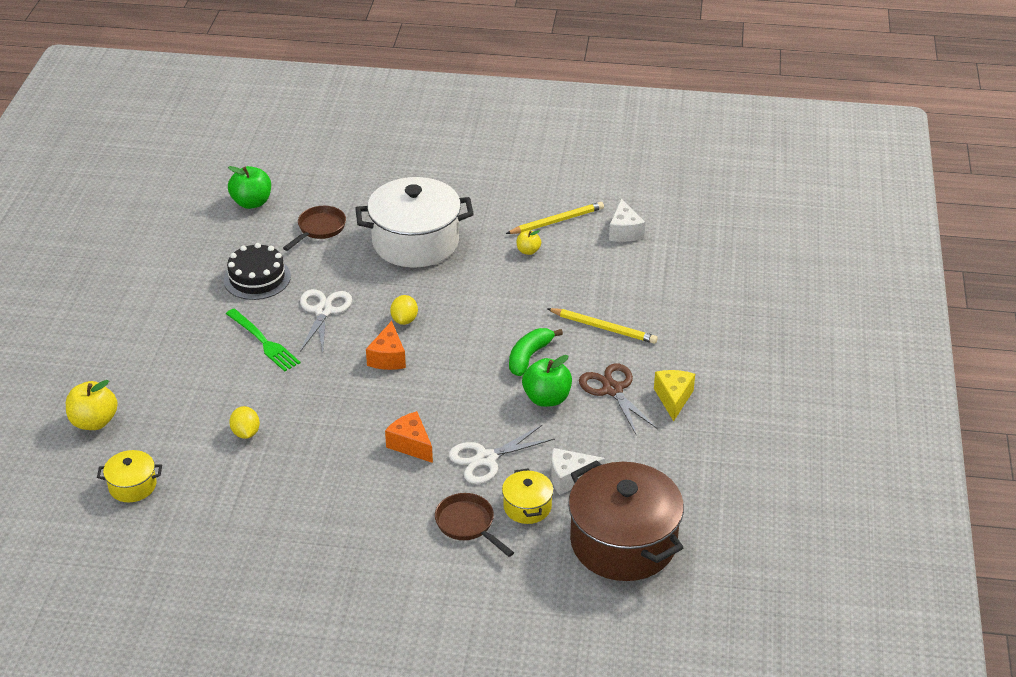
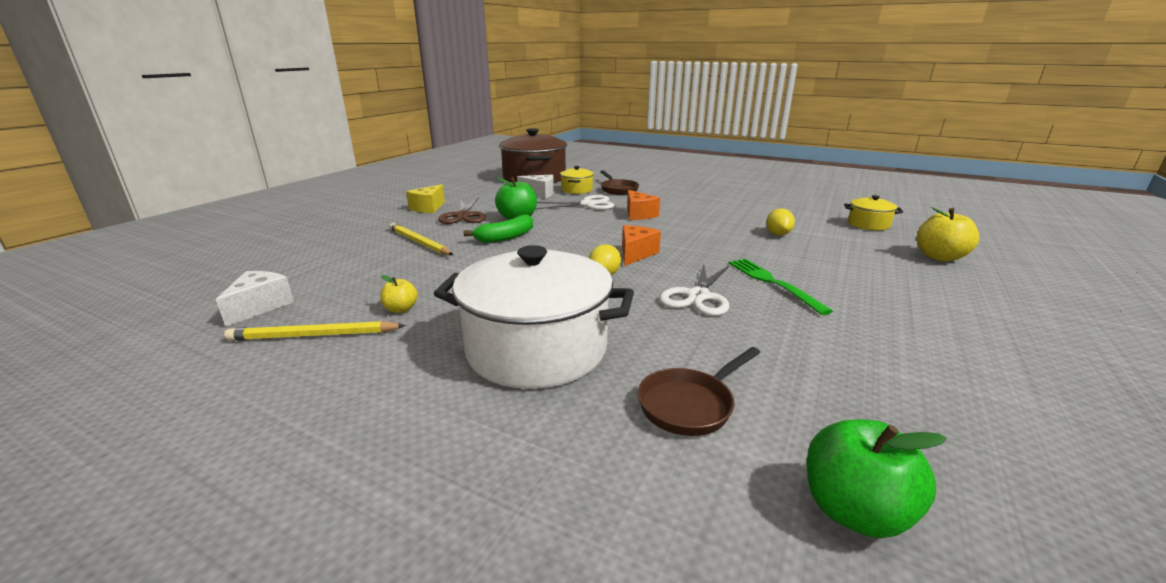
camera: 160 degrees left, 15 degrees down
(257, 278) = (797, 347): black cake -> none

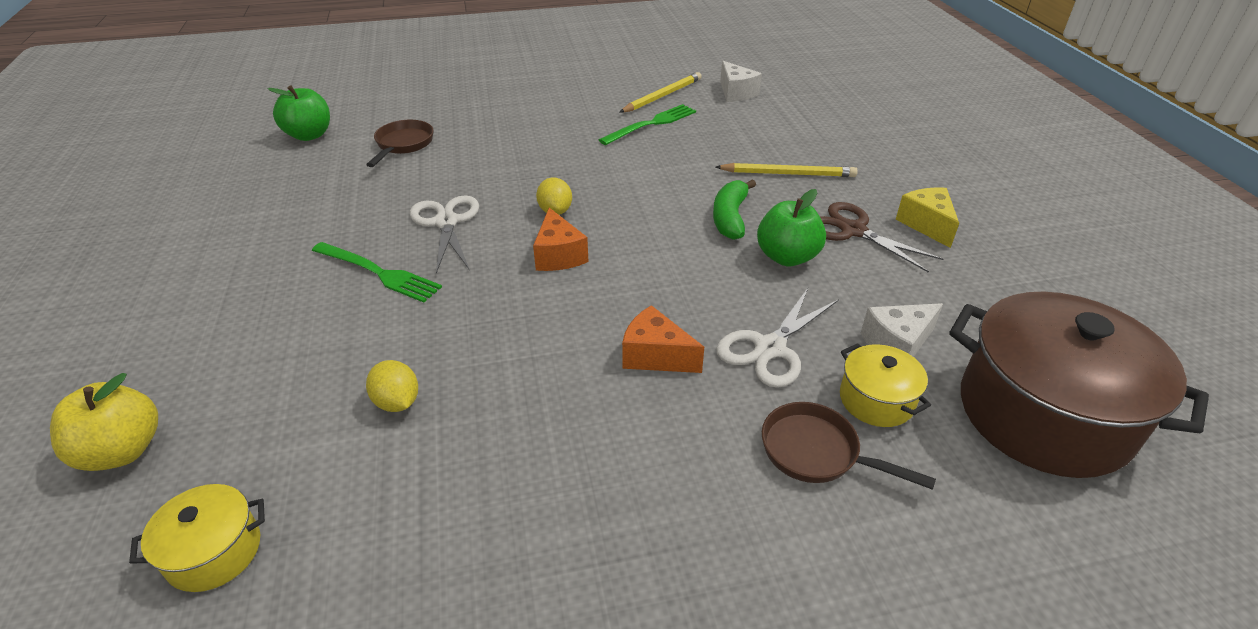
camera: 140 degrees right, 15 degrees up
(401, 309) = (652, 124): yellow apple -> green fork
(536, 349) = (523, 137): white pot -> none

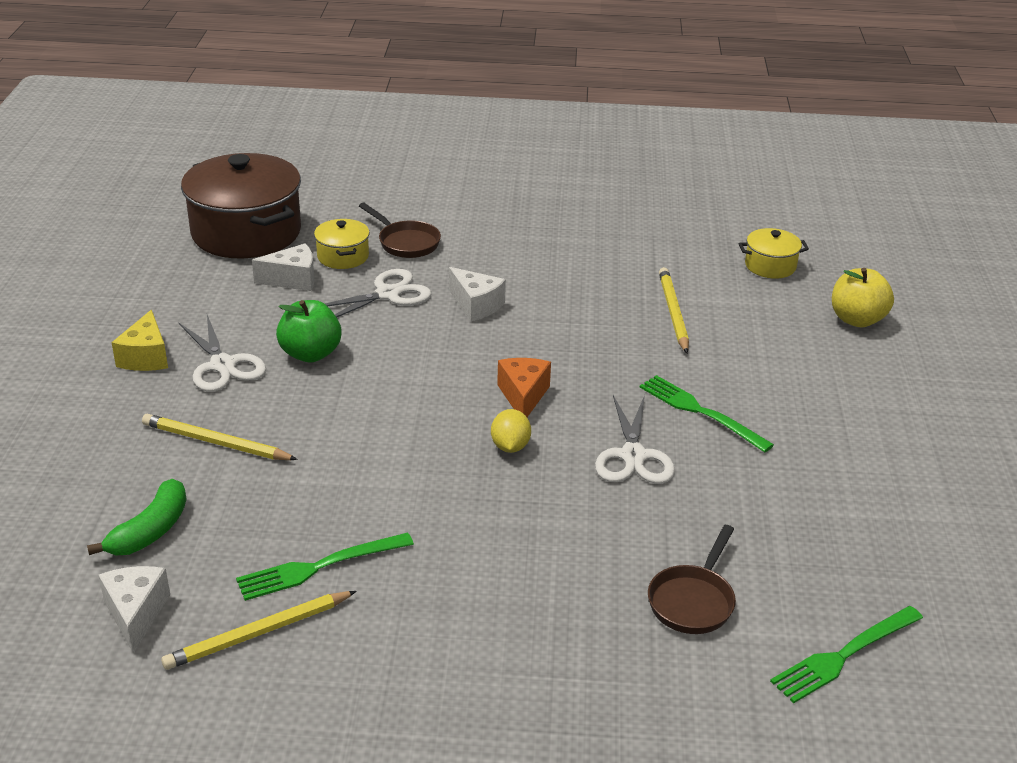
camera: 165 degrees left, 5 degrees down
(309, 135) = (843, 656): green apple -> green fork
(397, 402) = (673, 312): yellow lemon -> yellow pencil
(655, 356) = (476, 305): orange cheese -> white cheese
(730, 218) = (329, 401): green banana -> green banana (150, 530)
(853, 231) = (223, 365): brown scissors -> white scissors

